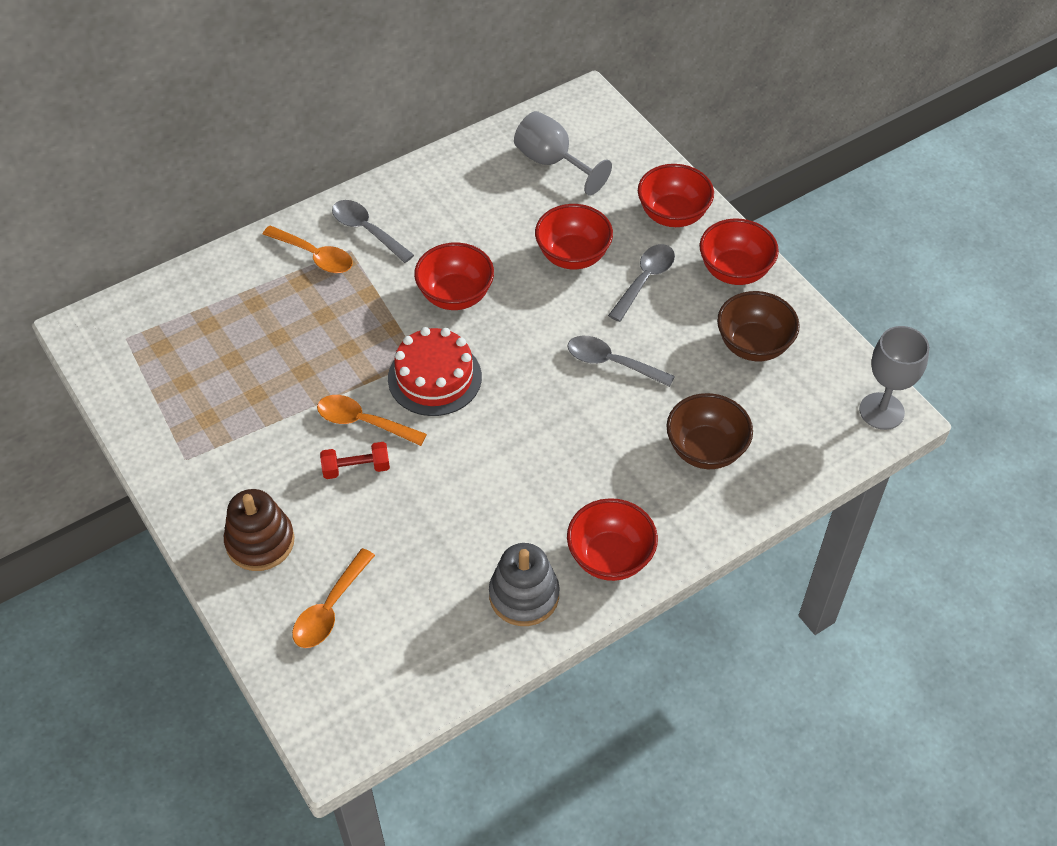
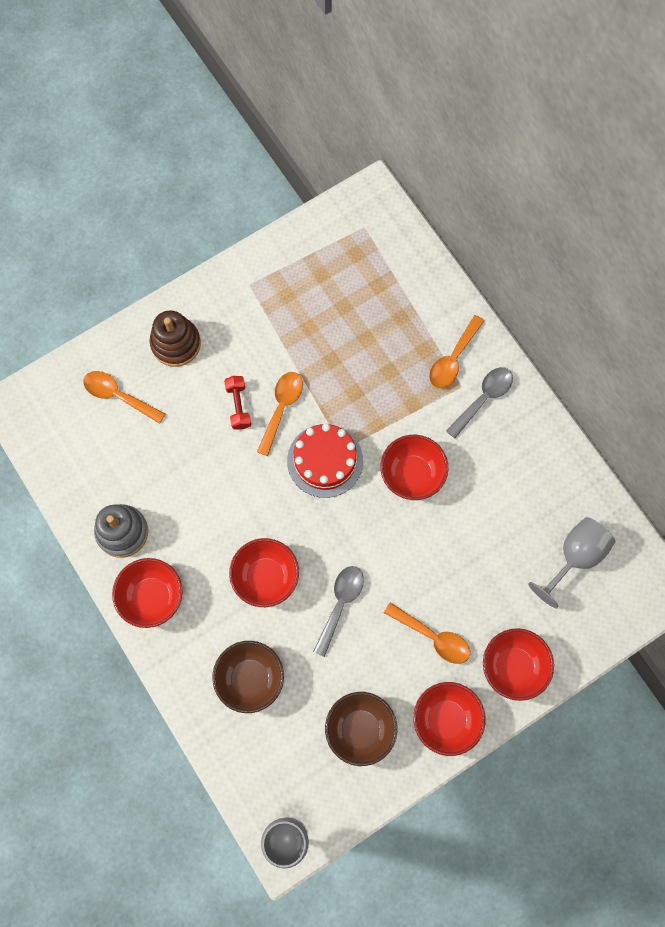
camera: 90 degrees right, 20 degrees up
(573, 256) = (460, 574): red bowl -> red bowl (265, 577)
(645, 280) = (432, 637): grey spoon -> orange spoon

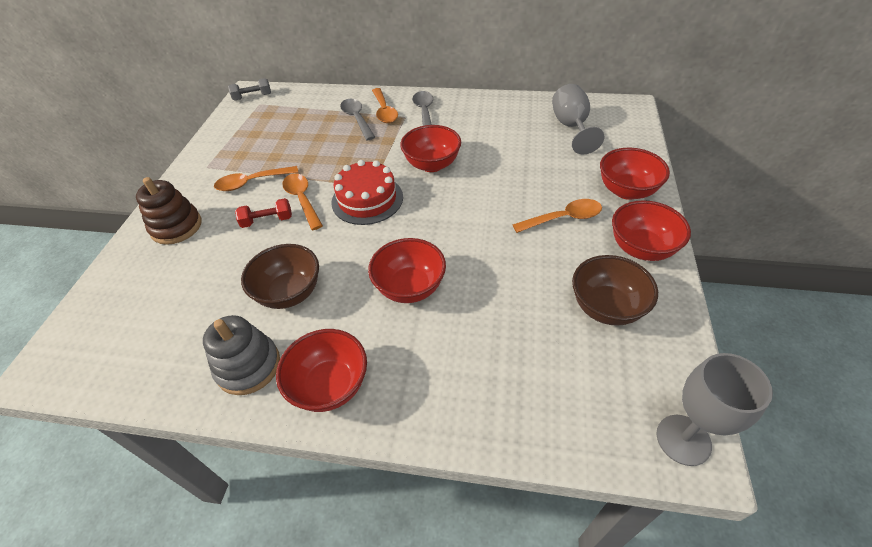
camera: 45 degrees left, 25 degrees down
(119, 396) = (152, 287): orange spoon -> orange spoon (252, 182)
(238, 406) = (267, 221): red dumbbell -> red dumbbell turned 45 degrees counterclockwise
(250, 678) = (487, 359): brown bowl -> brown bowl (290, 293)
(340, 604) = (483, 255): grey spoon -> grey spoon (357, 119)
(368, 208) = (252, 97): none -> grey dumbbell

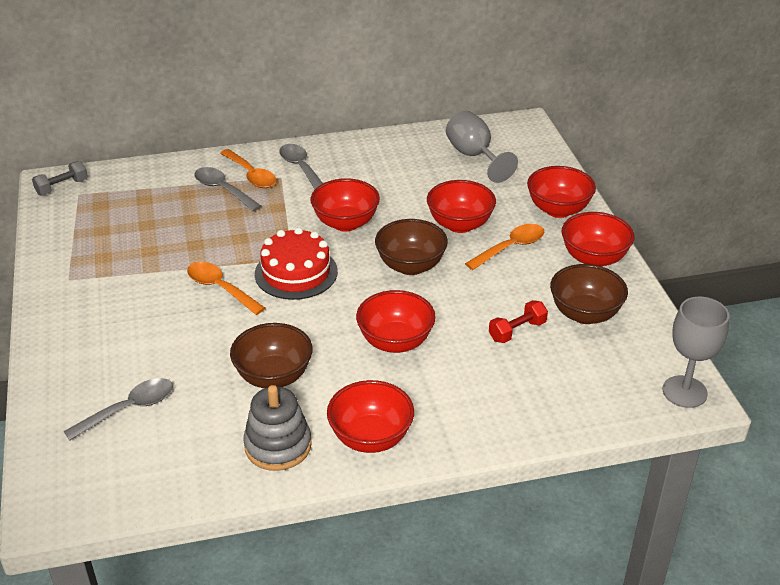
camera: 25 degrees left, 10 degrees down
(165, 290) = (128, 409): none -> grey spoon
(176, 227) = (87, 348): brown stacking toy -> none
(252, 182) = (143, 283): orange spoon -> none
(267, 221) = (195, 318): red dumbbell -> red dumbbell (517, 331)
(464, 215) = (411, 266): none -> brown bowl
(527, 186) = (460, 224): none -> red bowl

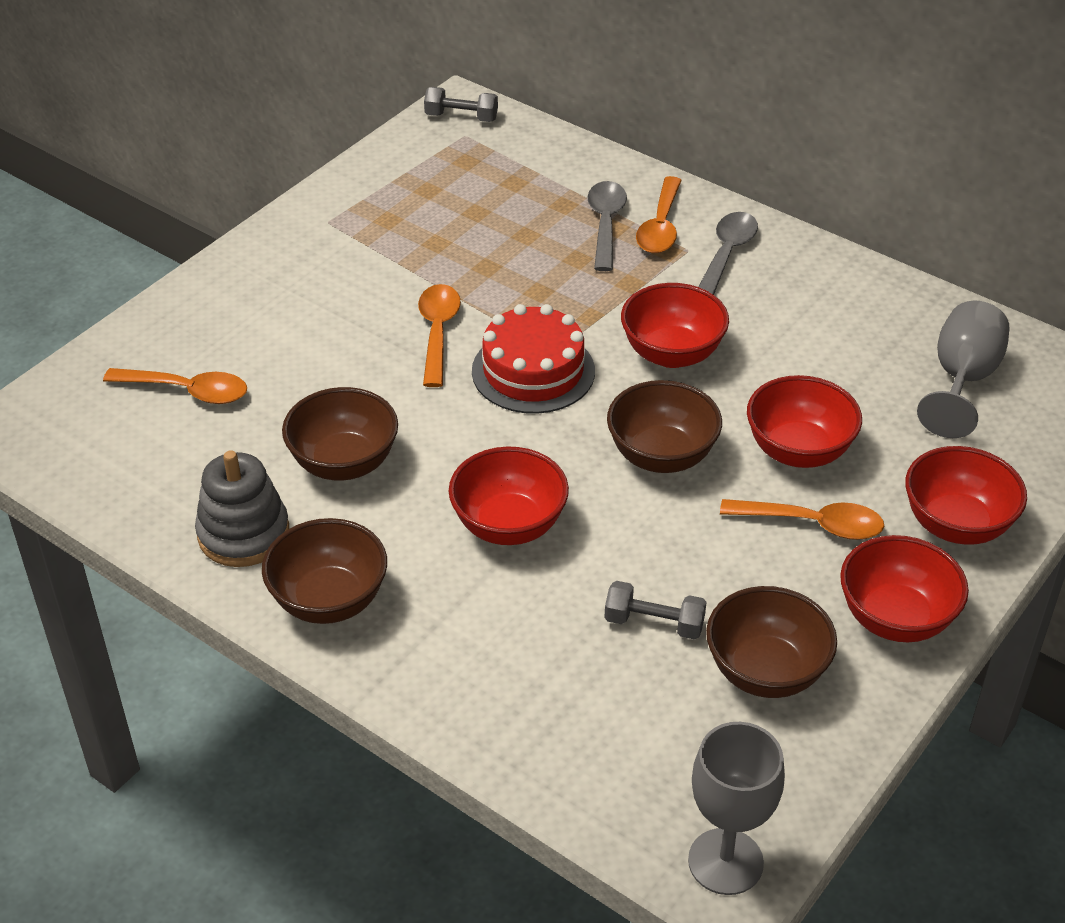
camera: 50 degrees right, 5 degrees up
(128, 409) = (187, 391): grey spoon -> orange spoon
(371, 438) = (329, 601): red bowl -> brown bowl
(517, 331) = (654, 623): red dumbbell -> grey dumbbell

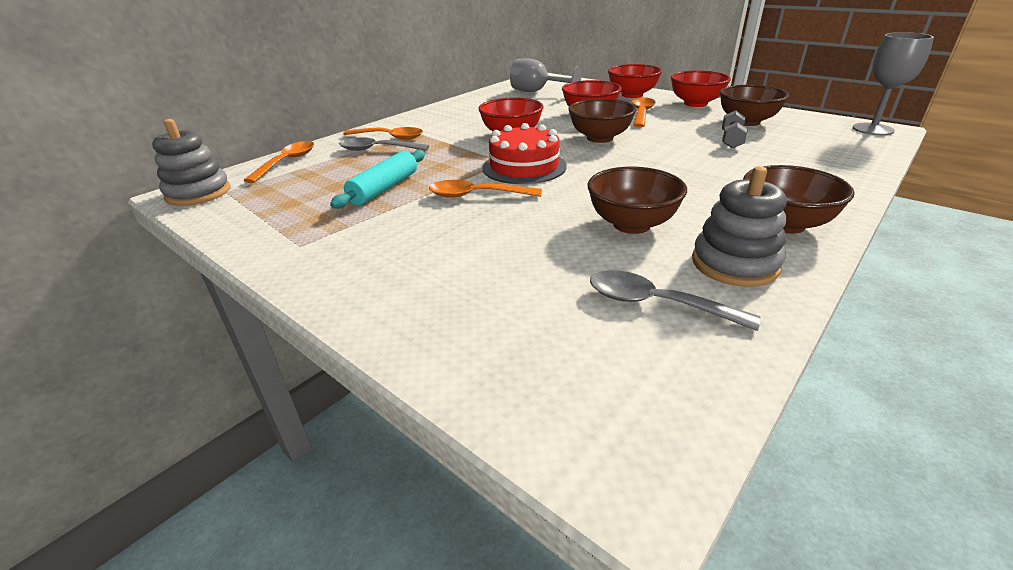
camera: 85 degrees left, 10 degrees down
(187, 391) = (544, 310): orange spoon -> orange spoon (287, 162)
(461, 117) = (198, 193): grey dumbbell -> grey stacking toy
(465, 253) = (384, 188): none -> turquoise rolling pin
(509, 525) = (674, 171): red bowl -> none
(727, 254) = (425, 125): grey spoon -> grey spoon (656, 303)

